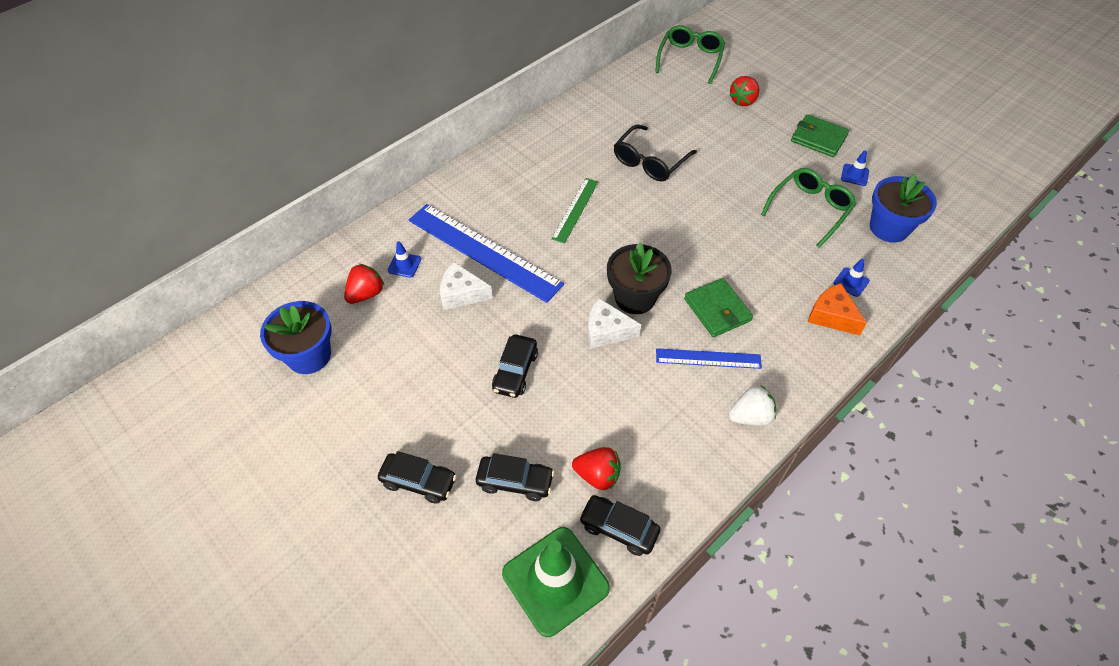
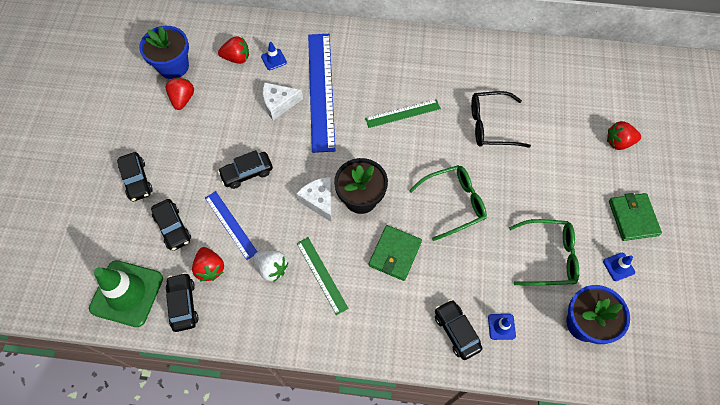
camera: 50 degrees right, 10 degrees up
(361, 373) = (183, 99): none -> red strawberry
(461, 293) = (279, 103): white cheese -> white cheese turned 75 degrees counterclockwise
(690, 59) = (626, 79): green glasses -> green glasses (454, 203)
(690, 381) = (322, 275): none -> green ruler
(708, 358) = (348, 274): blue ruler -> blue ruler (231, 225)
(750, 416) = (323, 329): white strawberry -> white strawberry (272, 268)
(831, 316) = (456, 331): orange cheese -> black car

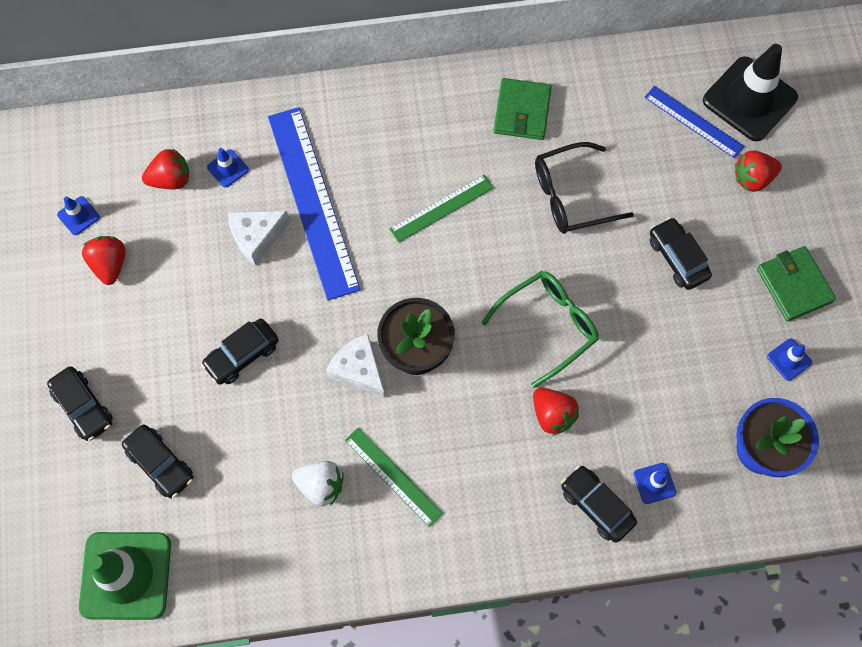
camera: 15 degrees left, 5 degrees up
(173, 66) = (78, 216): blue flower pot -> blue traffic cone
(183, 304) = (212, 569): black car -> black car (677, 258)
(210, 268) = (233, 508): red strawberry -> red strawberry (552, 415)
(231, 225) = (243, 438): blue ruler -> blue ruler (693, 122)
(395, 254) = (486, 420): green wallet -> green wallet (522, 111)
(548, 256) = (694, 369): green glasses -> none
(627, 92) = (749, 99): none -> black traffic cone

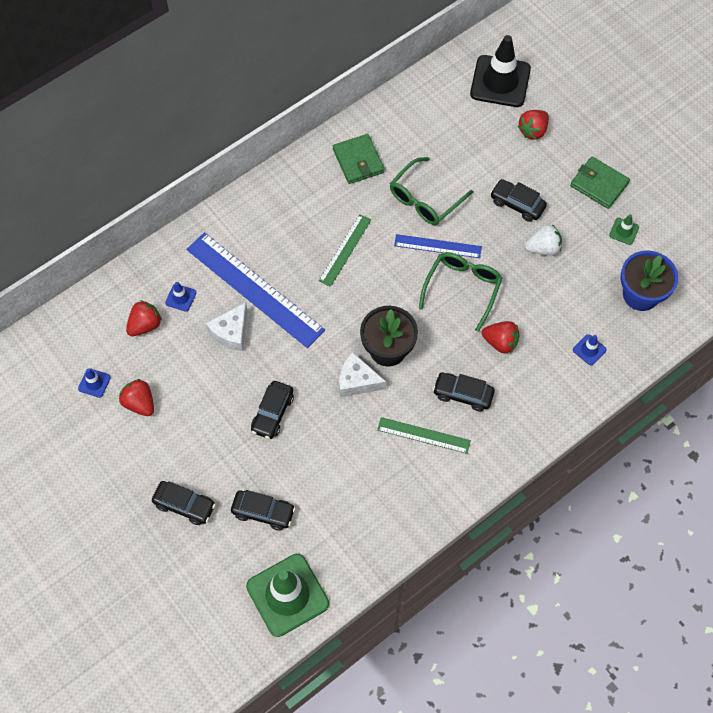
camera: 30 degrees left, 5 degrees down
(321, 485) = (380, 466): white strawberry -> white strawberry (543, 248)
(571, 196) = (425, 199): black glasses -> green glasses
(596, 506) = (562, 383): black car -> black car (463, 394)
(693, 122) = (474, 113): blue ruler -> blue ruler (437, 246)
(789, 359) = (624, 231): blue traffic cone -> green traffic cone

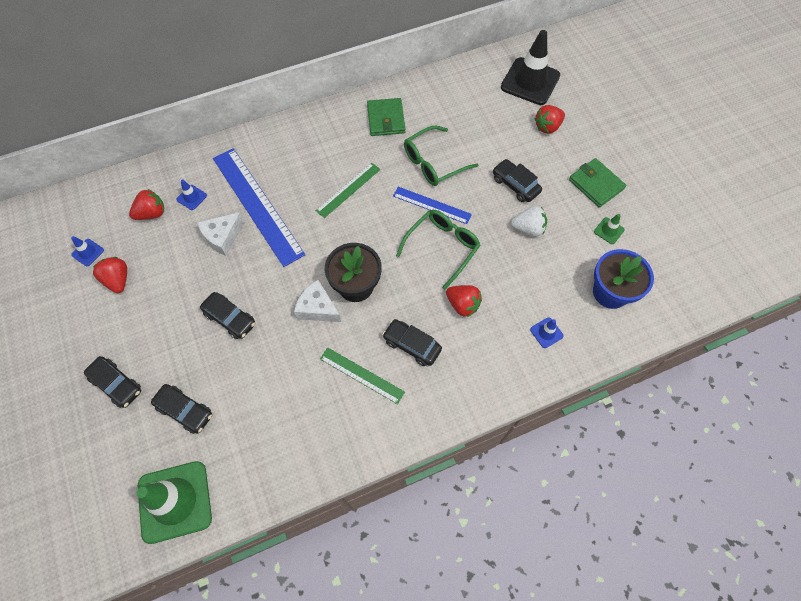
camera: 15 degrees right, 0 degrees up
(272, 413) = (230, 318): black car -> black car turned 90 degrees counterclockwise

